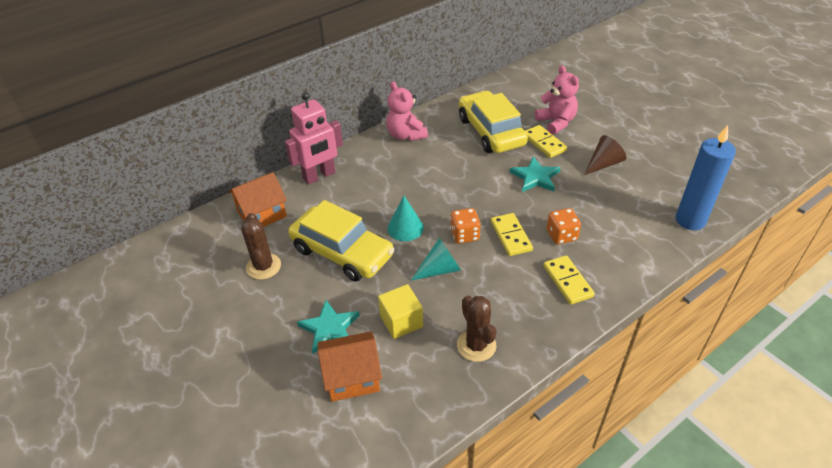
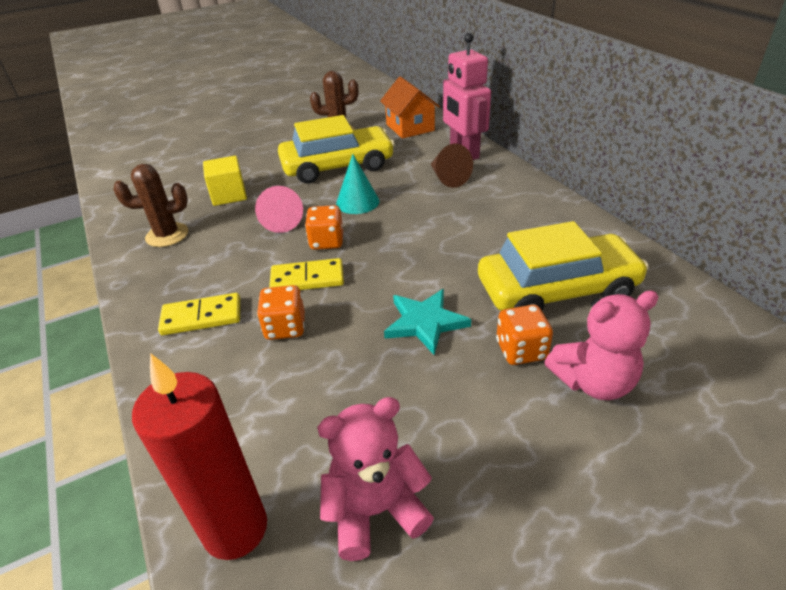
camera: 100 degrees right, 5 degrees down
(330, 328) = (247, 161): turquoise star -> none
(342, 252) = (337, 166): yellow car -> yellow car turned 150 degrees counterclockwise
(352, 377) = (189, 171): orange house -> none
(406, 135) = (544, 209): pink teddy bear -> pink teddy bear (375, 510)
(440, 269) = (281, 220): turquoise cone -> pink cone
(544, 143) = (521, 350): yellow domino -> orange dice
(603, 164) = (447, 427): brown cone -> brown cone (447, 178)
(690, 220) = (235, 529): blue candle -> red candle

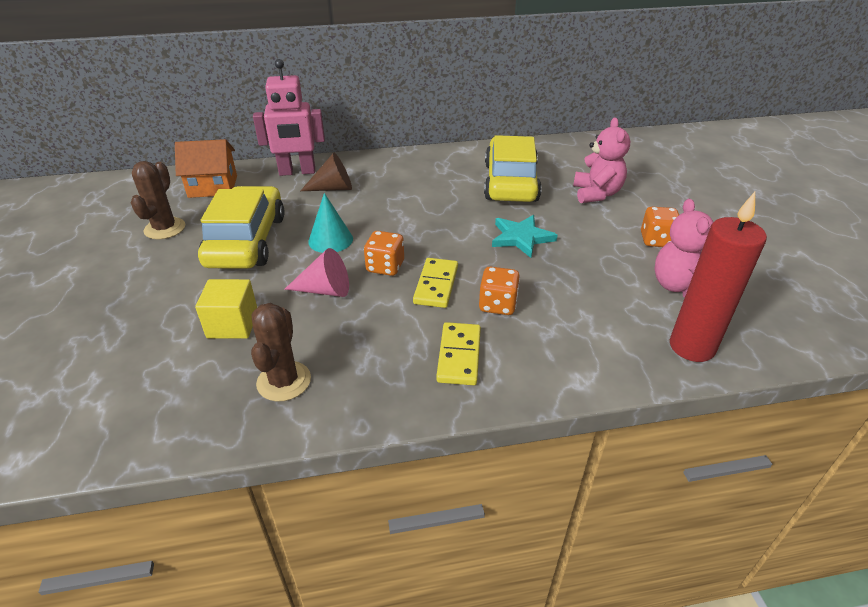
camera: 75 degrees left, 0 degrees up
(521, 350) = (563, 209): orange dice -> orange dice (656, 240)

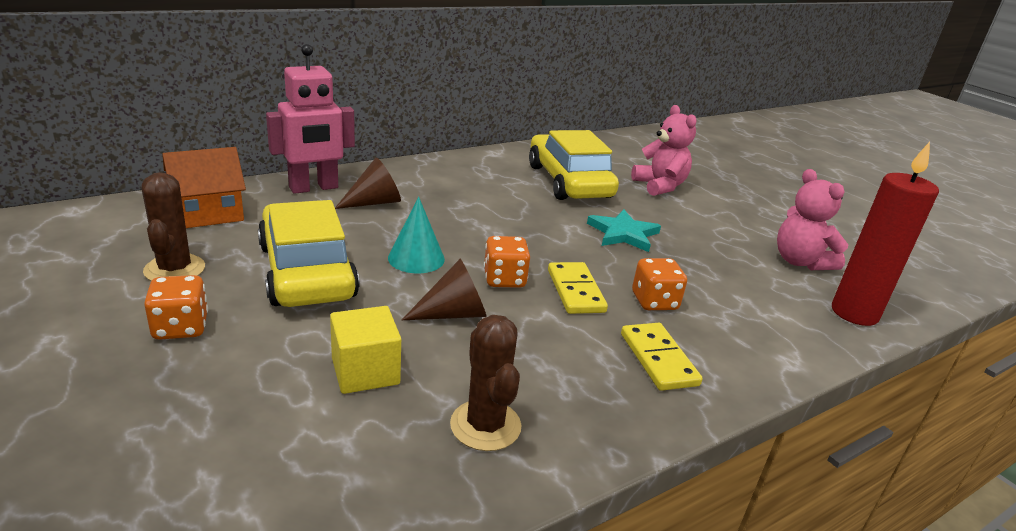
camera: 25 degrees left, 10 degrees down
(325, 290) = (453, 314): pink cone -> brown cone
(656, 240) = (747, 223): orange dice -> orange dice (181, 327)

